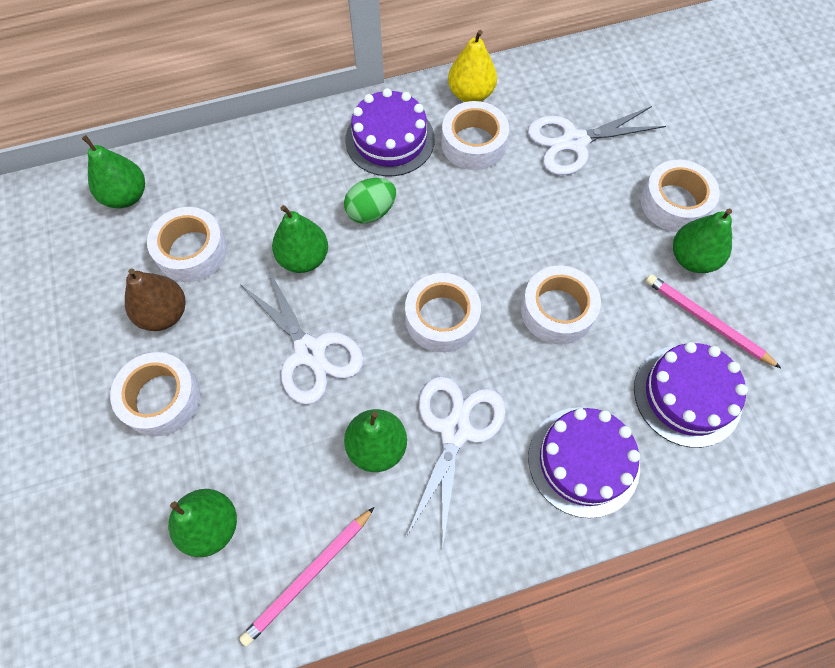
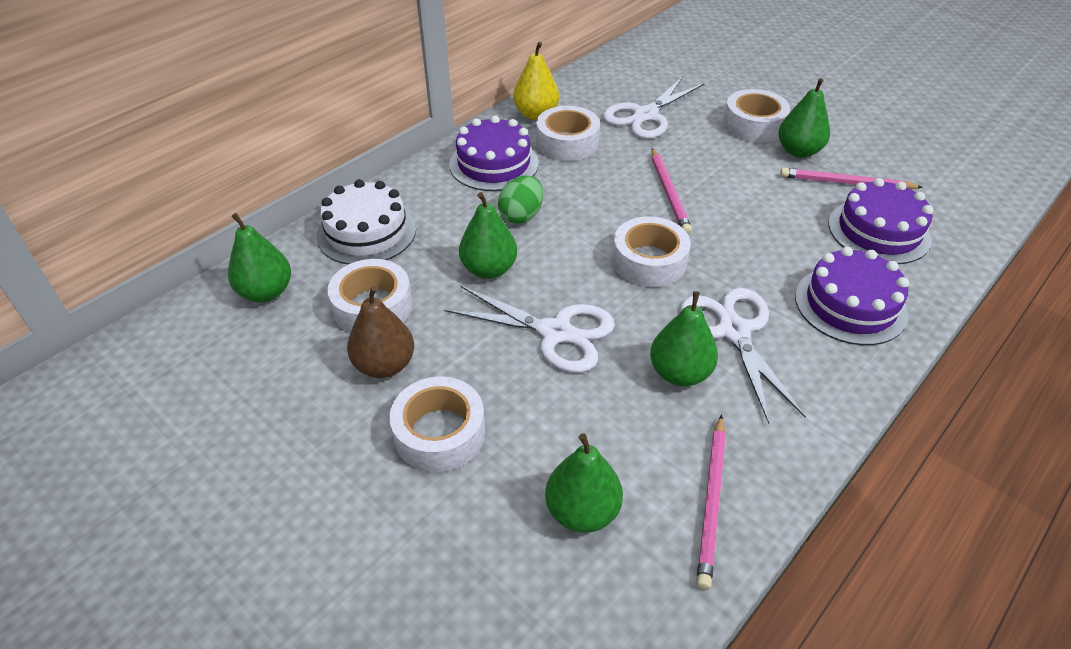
camera: 30 degrees left, 20 degrees down
(236, 169) = (366, 232): none -> white cake
(521, 249) = (669, 193): none -> pink pencil
(557, 310) = (734, 219): white tape -> none

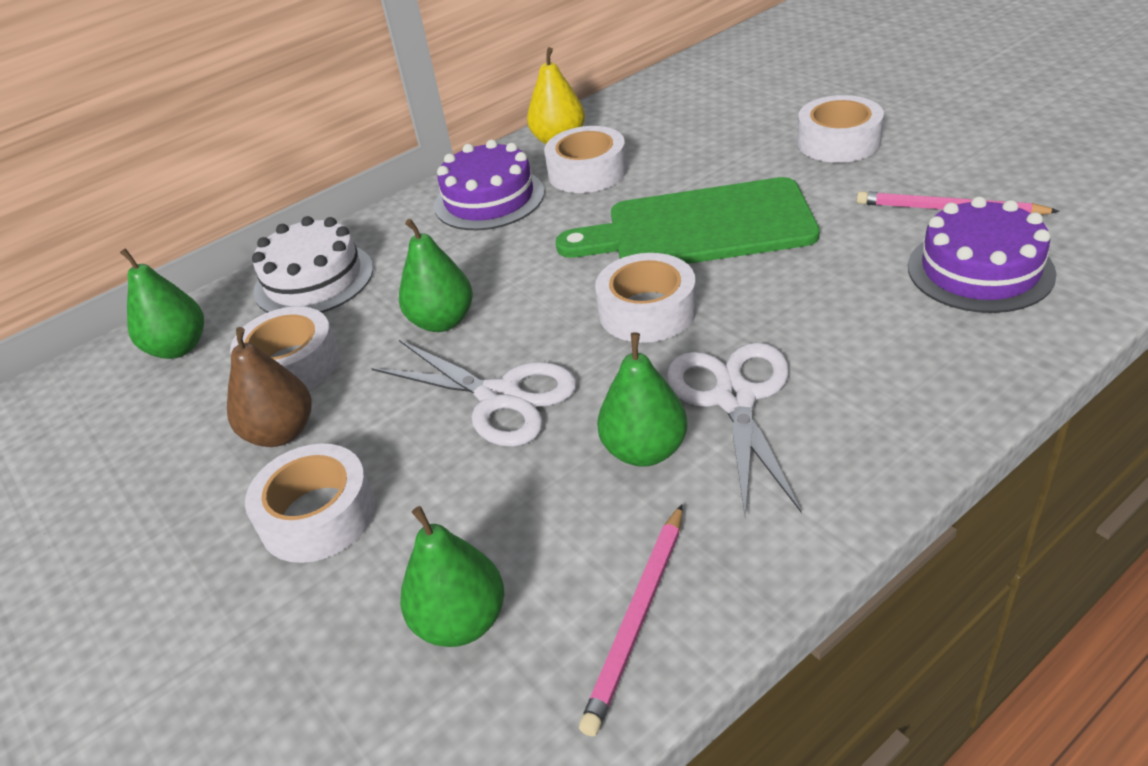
camera: 15 degrees right, 5 degrees down
(521, 215) = (503, 258): green egg -> none
(645, 115) = (697, 136): white scissors -> none
(669, 193) = (699, 227): pink pencil -> green cutting board
(798, 151) = (892, 172): green pear -> none
(850, 305) = (911, 366): purple cake -> none

